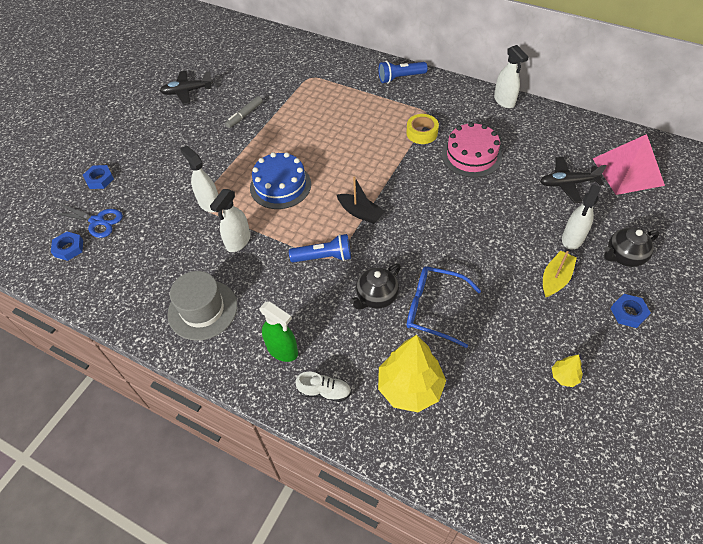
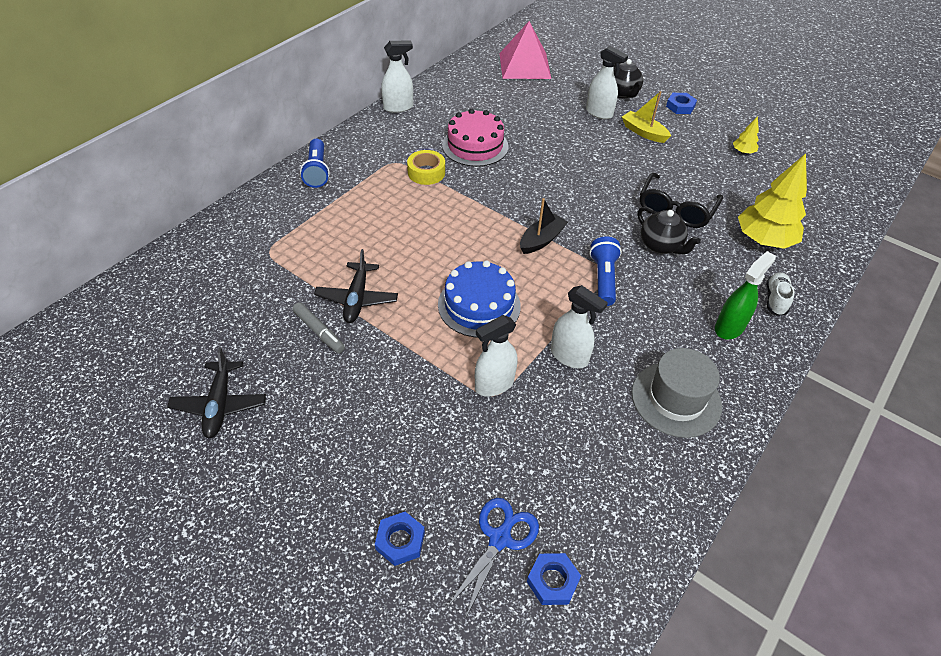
camera: 85 degrees left, 5 degrees down
(434, 309) = (676, 209): blue glasses -> black glasses
(568, 183) = (531, 99): black plane -> black plane (357, 298)

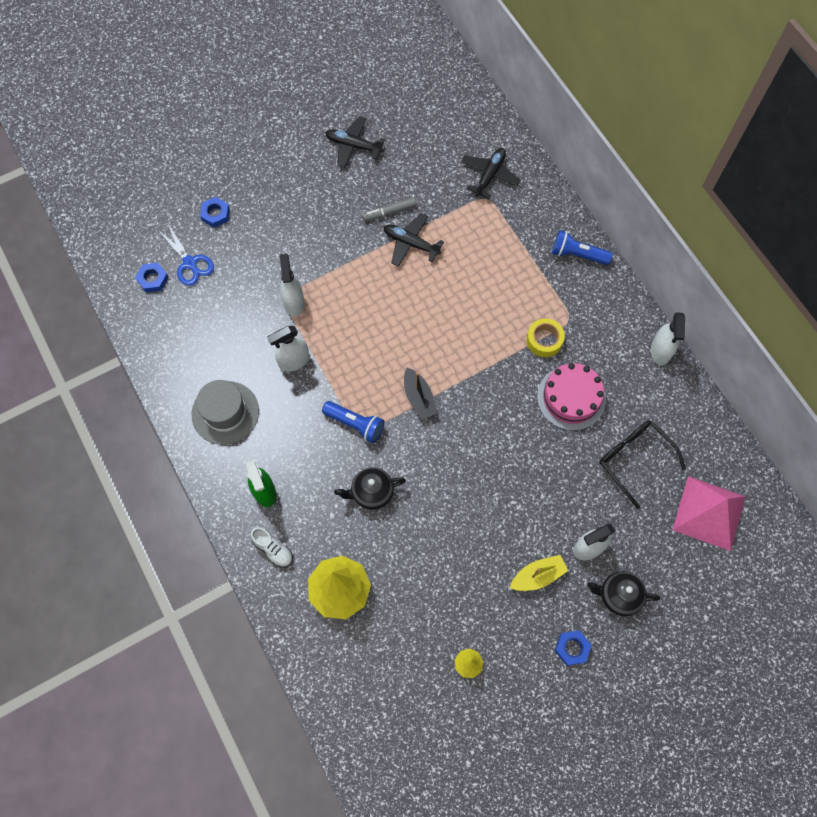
camera: 115 degrees right, 20 degrees up
(233, 256) = (489, 175): none -> black plane
(479, 305) = (368, 321): blue cake -> none
(676, 209) = (411, 535): black glasses -> black glasses (634, 460)

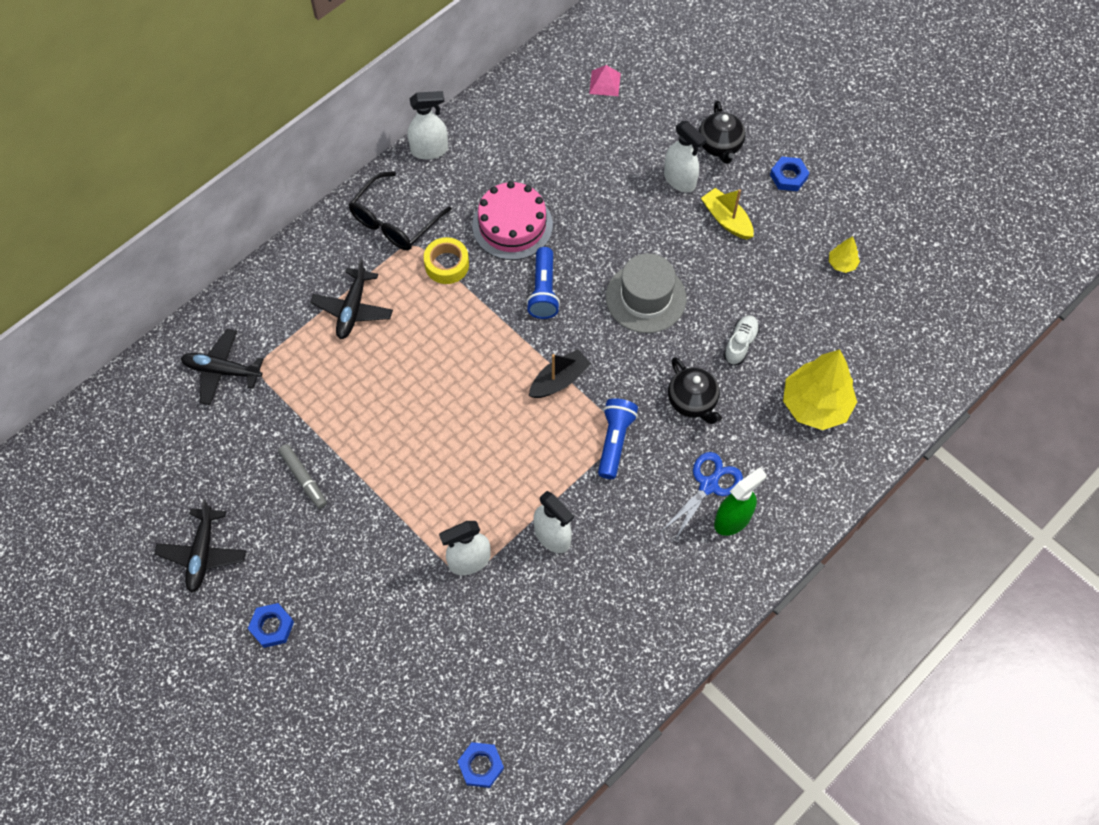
camera: 105 degrees left, 5 degrees down
(190, 263) = (443, 721): blue scissors -> blue scissors (709, 485)
(215, 214) = (354, 712): blue nut -> blue nut (272, 626)
(225, 412) = (647, 599): grey hat -> grey hat (645, 298)
(273, 549) = (797, 489): white shoe -> white shoe (740, 344)
(411, 243) = (346, 440): black plane -> black plane (353, 309)
(577, 254) = (321, 251): blue flashlight -> blue flashlight (543, 291)
(634, 460) = (568, 155): black glasses -> black glasses (395, 221)
(709, 513) = (605, 83): pink pyramid -> pink pyramid, size x0.46

